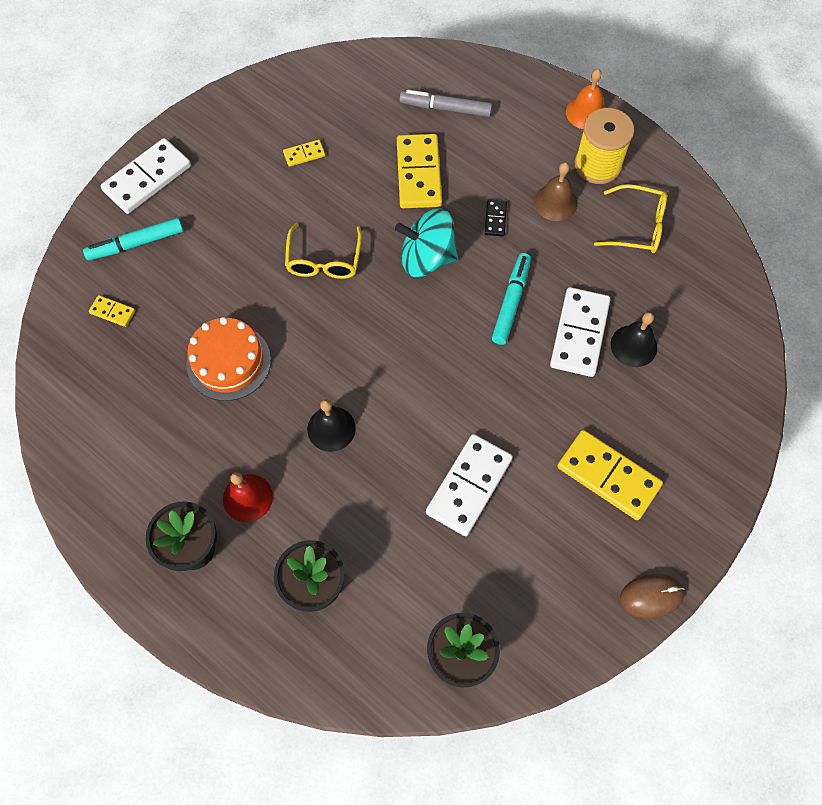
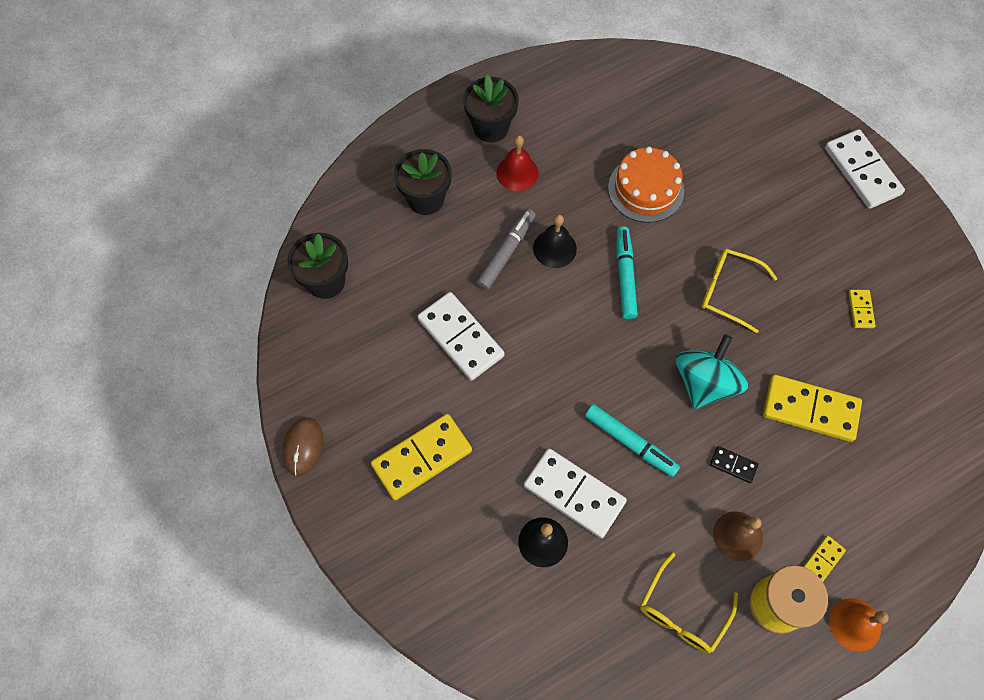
camera: 110 degrees right, 0 degrees up
(112, 312) = (723, 117): yellow domino -> yellow domino (822, 560)
(136, 243) = (790, 147): turquoise marker -> turquoise marker (625, 276)
(445, 108) = (893, 467): grey marker -> grey marker (506, 252)

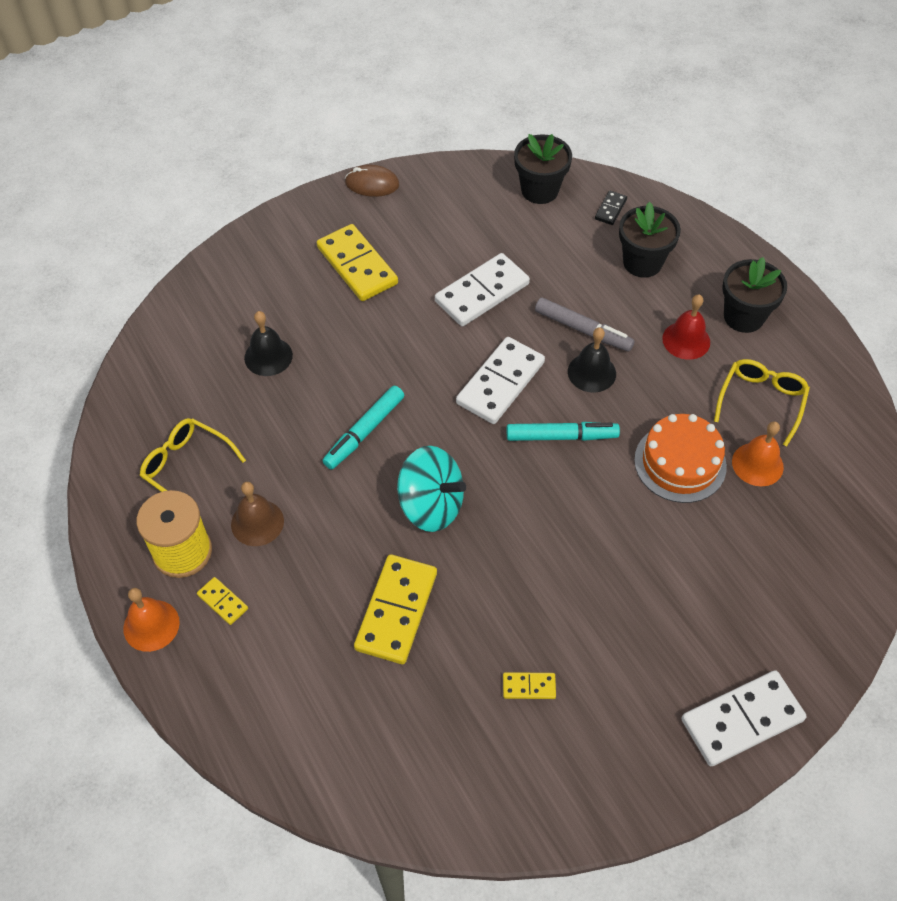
camera: 90 degrees right, 10 degrees down
(574, 494) = (313, 382): white domino -> white domino (500, 383)
(643, 136) = (757, 464): none -> orange bell
(728, 291) = (547, 539): yellow glasses -> yellow glasses (761, 401)
(733, 465) = (334, 525): black domino -> black domino (610, 209)

